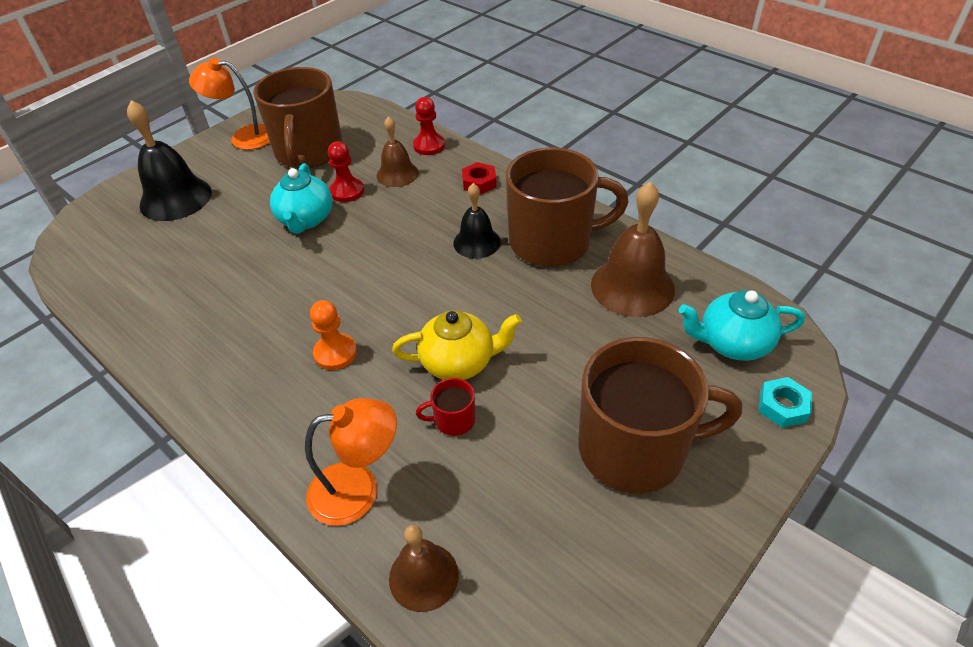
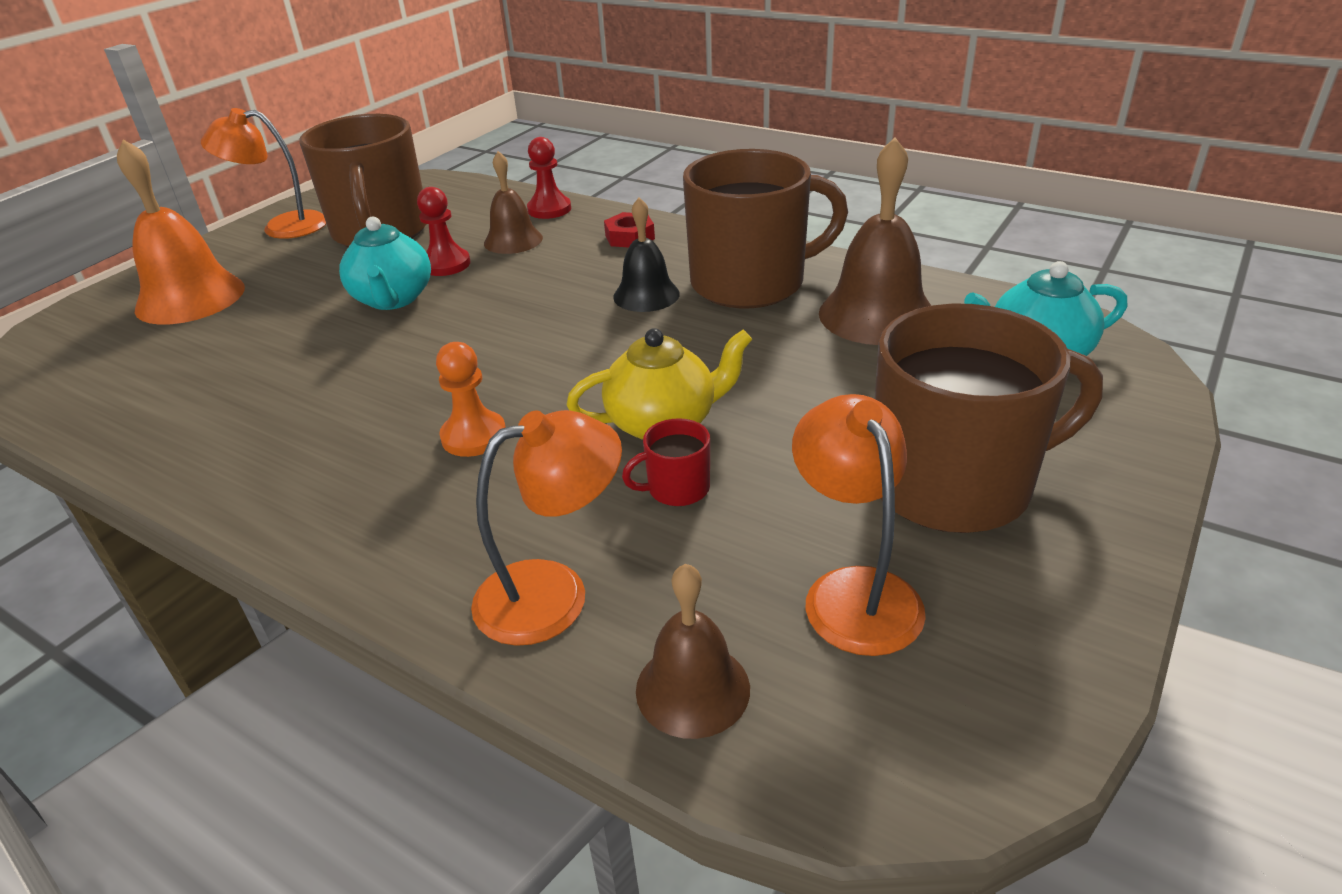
camera: 10 degrees left, 10 degrees down
(175, 198) = (190, 298): black bell -> orange bell
(541, 523) = (853, 591): none -> orange lamp
(782, 406) = (1134, 411): turquoise nut -> none

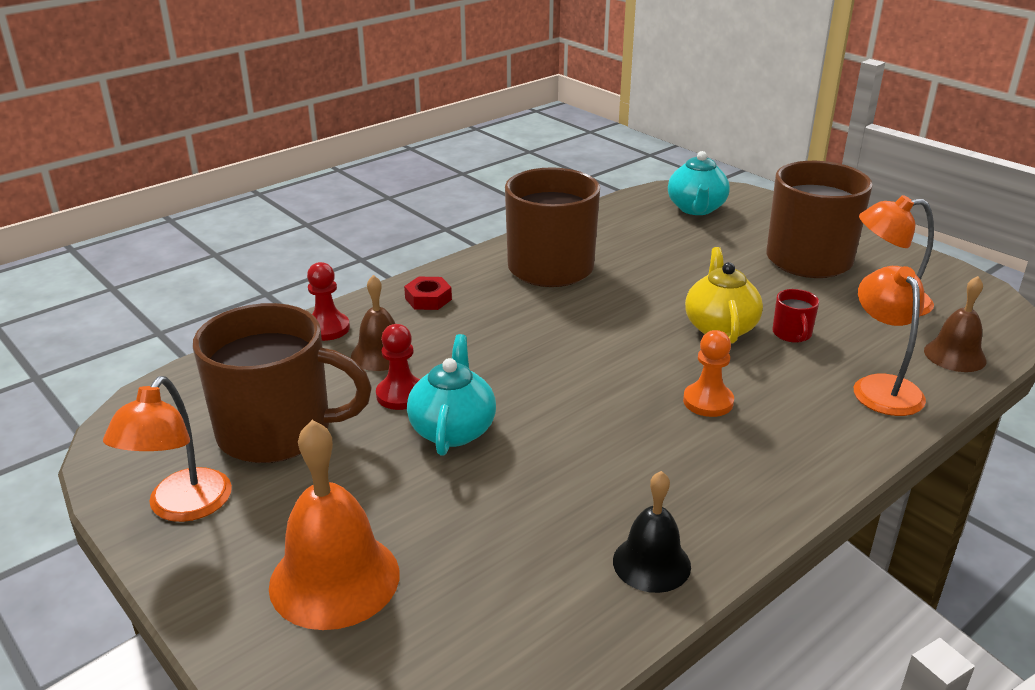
camera: 75 degrees left, 5 degrees down
(393, 299) = (453, 429): turquoise teapot -> turquoise teapot turned 90 degrees counterclockwise
(646, 295) = (539, 307): black bell -> black bell (651, 563)
(877, 314) = (624, 237): brown bell -> none

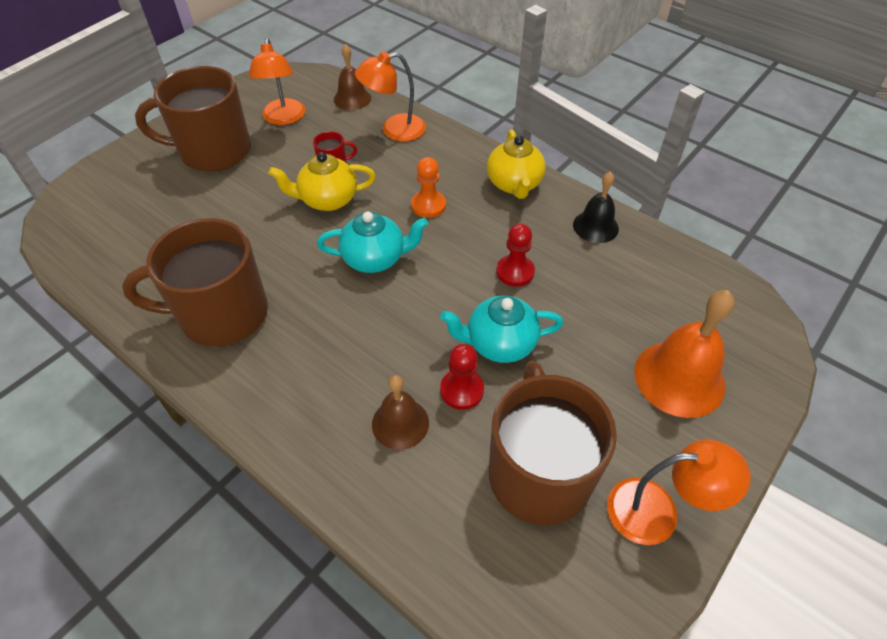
camera: 100 degrees left, 20 degrees up
(327, 328) = (358, 487): red pawn -> red pawn (515, 272)
(428, 299) = (290, 406): red nut -> none
(696, 209) = (104, 216): turquoise teapot -> turquoise teapot (375, 258)
(757, 489) = (514, 184): none -> yellow teapot

